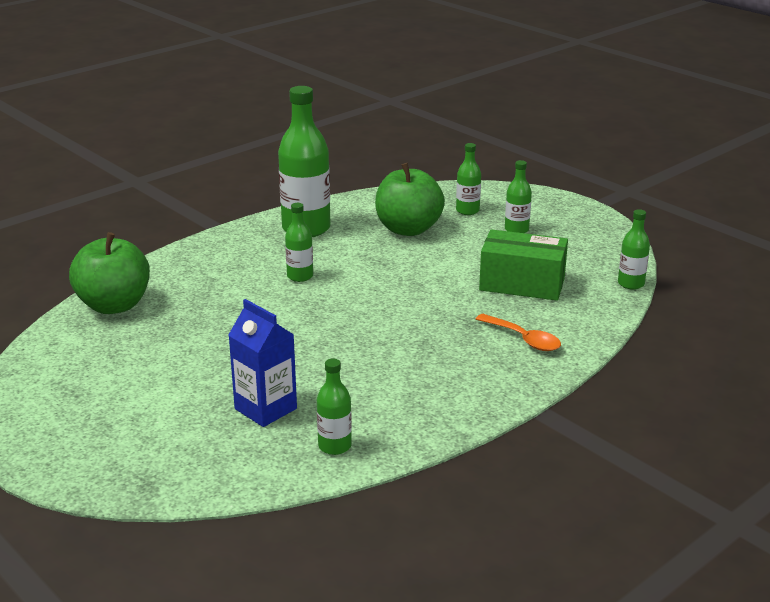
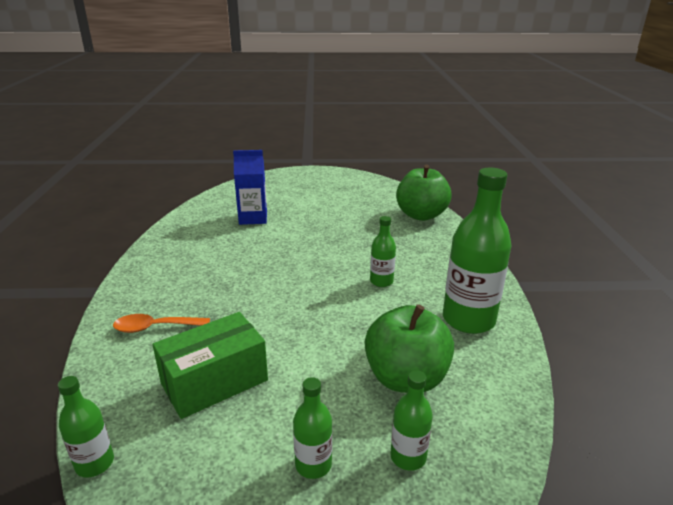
camera: 130 degrees right, 0 degrees up
(335, 446) = (195, 222): green bottle -> none

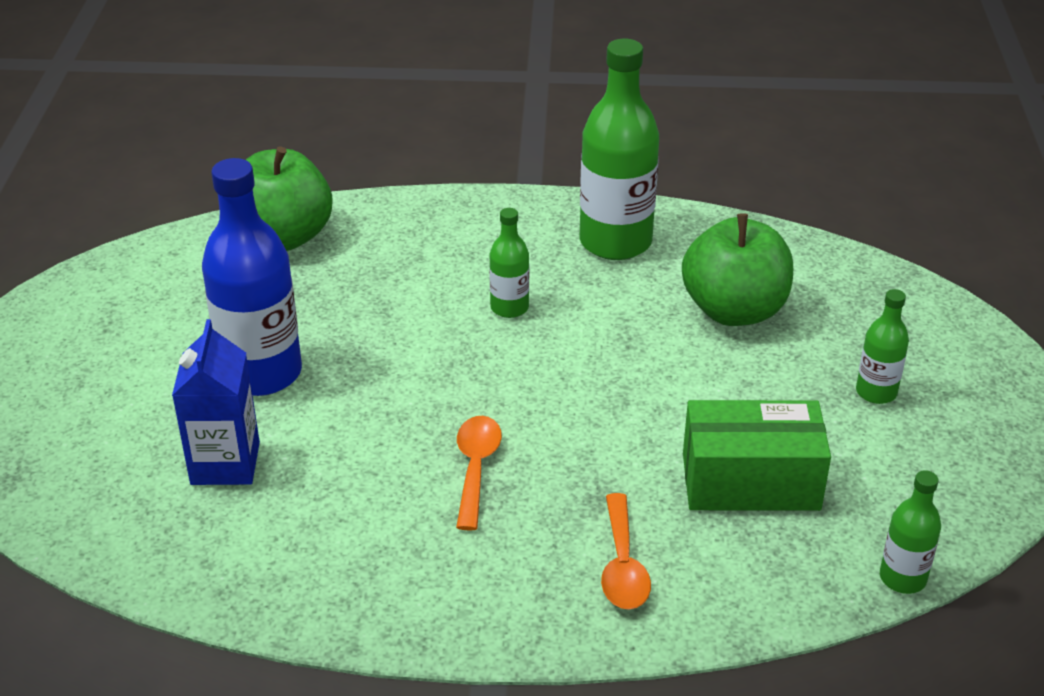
camera: 85 degrees left, 10 degrees up
(214, 382) = (750, 481): green box -> green box turned 60 degrees counterclockwise
(242, 277) = (476, 468): none -> orange spoon
(313, 220) = (261, 373): none -> blue bottle
(408, 457) = (855, 324): green bottle -> none

